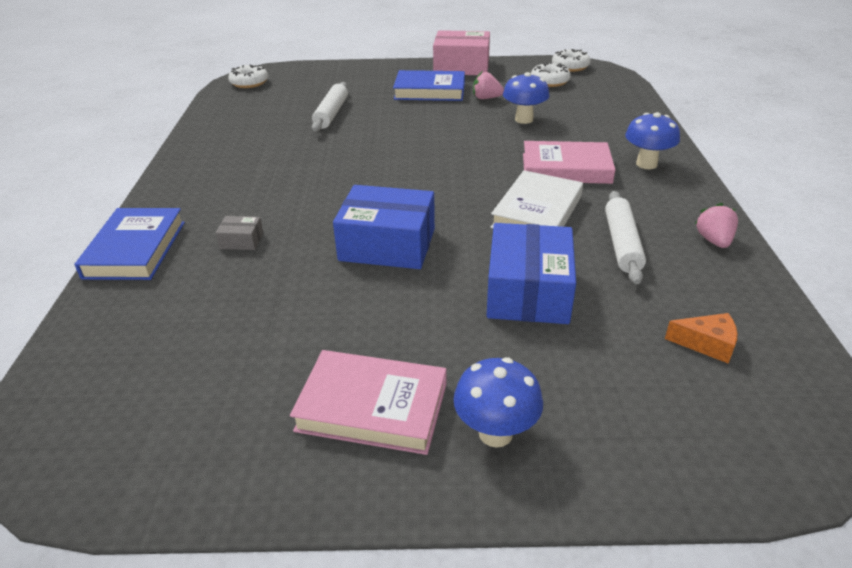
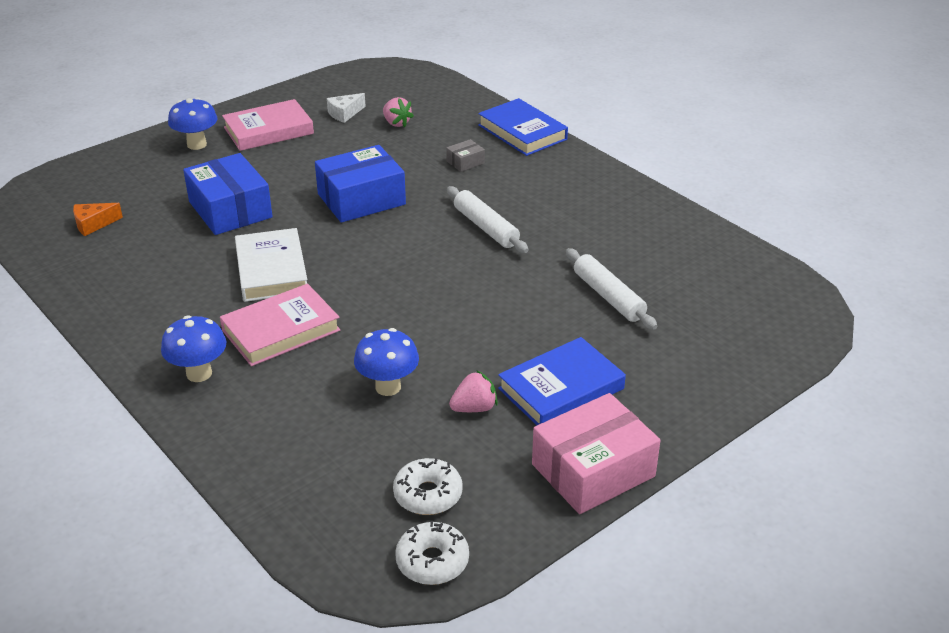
camera: 140 degrees right, 0 degrees up
(243, 385) = (344, 114): none -> white cheese
(249, 83) = (785, 299): white donut -> none
(621, 244) = (181, 270): white rolling pin -> white rolling pin (486, 227)
(714, 241) = (103, 304): pink strawberry -> pink strawberry (396, 123)

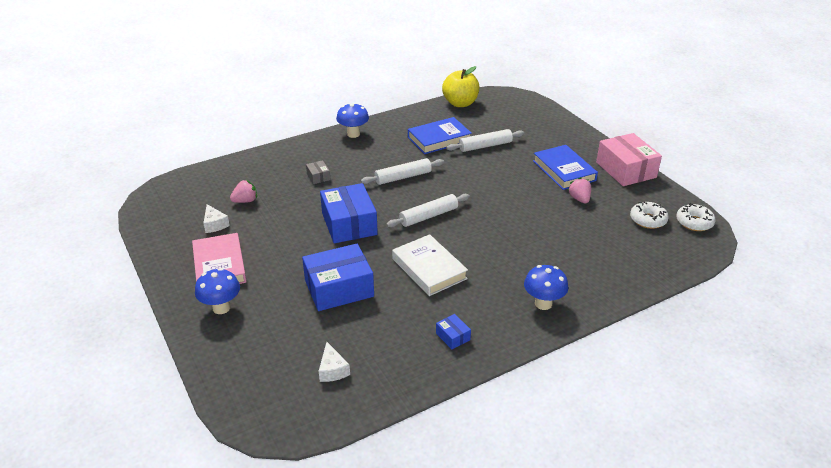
camera: 80 degrees left, 0 degrees up
(93, 224) = (332, 370): orange cheese -> white cheese
(139, 300) = (453, 336): none -> blue box
(272, 270) = (429, 268): white book -> white book turned 60 degrees clockwise
(281, 330) = (500, 266): pink book -> none
(388, 387) = (560, 227): blue mushroom -> blue mushroom (353, 134)
(391, 259) = (429, 216): none -> white rolling pin
(522, 132) = (289, 151): blue book -> blue book (439, 139)
(744, 260) = (460, 103): none -> yellow apple

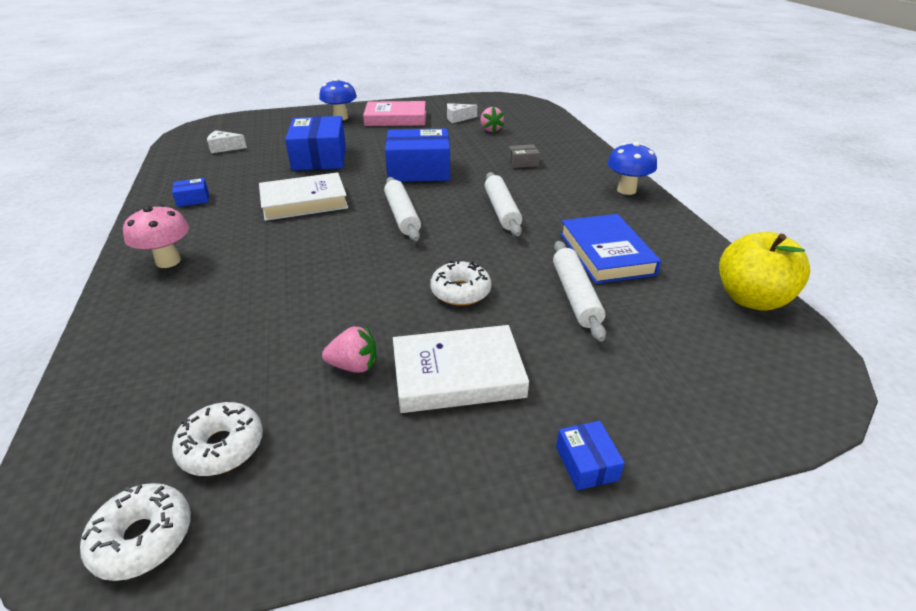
camera: 105 degrees right, 0 degrees up
(502, 179) = (460, 291): none -> white donut
(543, 304) = (168, 261): blue mushroom -> pink mushroom
(564, 171) = (457, 374): blue book -> white book
(587, 139) = (586, 463): none -> blue box
(625, 170) = (419, 489): pink box -> none

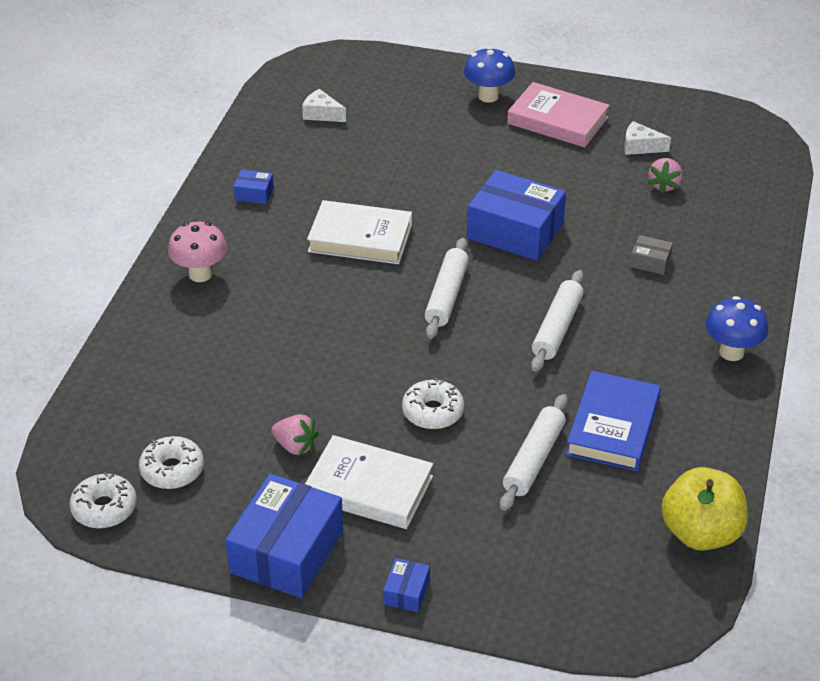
camera: 30 degrees right, 5 degrees up
(319, 157) = (417, 169): blue box -> blue box (287, 551)

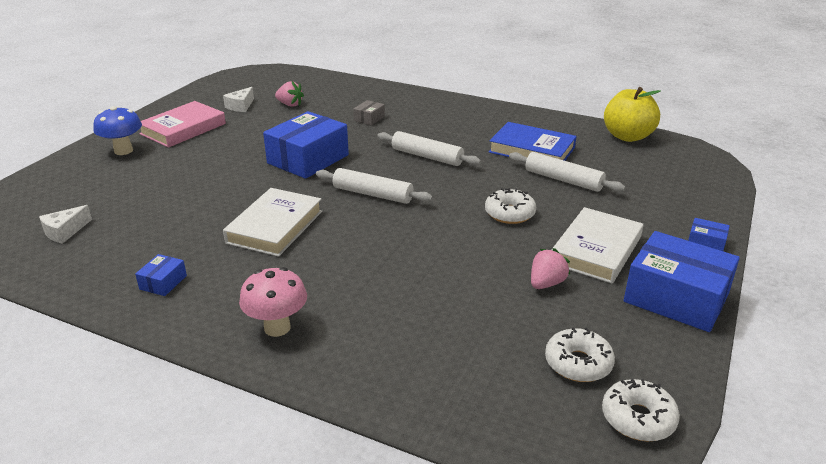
camera: 80 degrees left, 10 degrees down
(731, 352) = (467, 107): blue mushroom -> none

